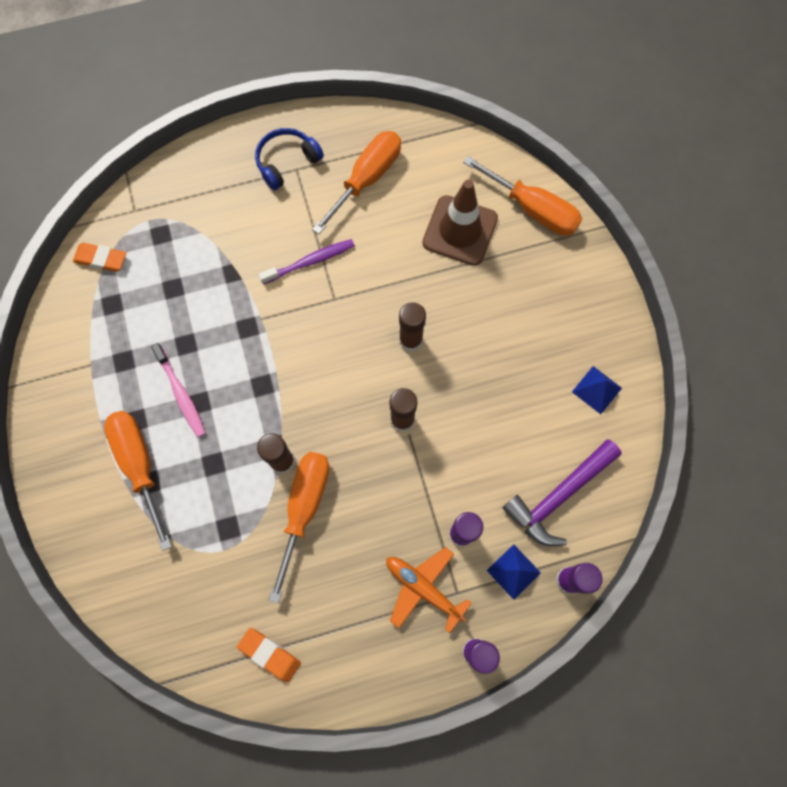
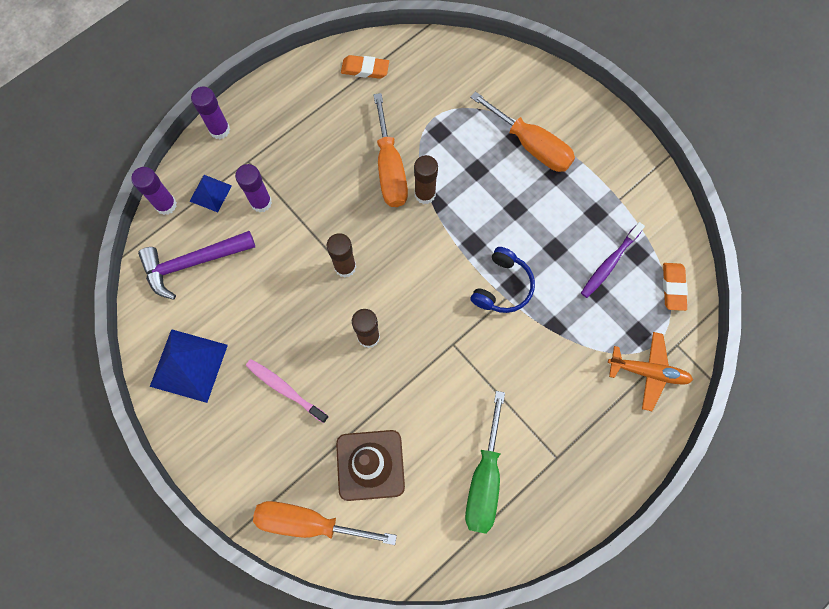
camera: 155 degrees right, 0 degrees up
(101, 259) = (673, 287): orange eraser -> orange eraser turned 75 degrees counterclockwise
(181, 394) = (533, 209): pink toothbrush -> pink toothbrush (285, 389)
(287, 162) = (570, 461): blue headphones -> blue headphones (502, 286)
(310, 261) = (492, 369): purple toothbrush -> purple toothbrush (609, 263)
(367, 179) = (484, 479): orange screwdriver -> green screwdriver
(423, 588) = (275, 154): orange plane -> orange plane (648, 372)
(559, 496) = (193, 263): purple hammer -> purple hammer turned 135 degrees counterclockwise
(596, 390) = (189, 365): blue pyramid -> blue pyramid, size x1.79

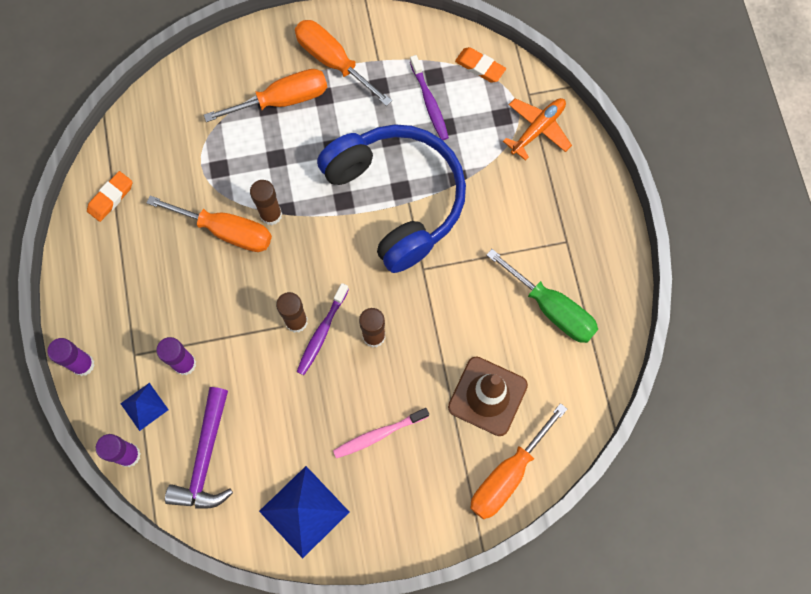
camera: 60 degrees left, 0 degrees up
(347, 293) = (322, 332): none -> purple toothbrush
(502, 286) = (397, 199): blue headphones -> blue headphones, size x2.24
(593, 164) = (333, 61): none -> orange screwdriver

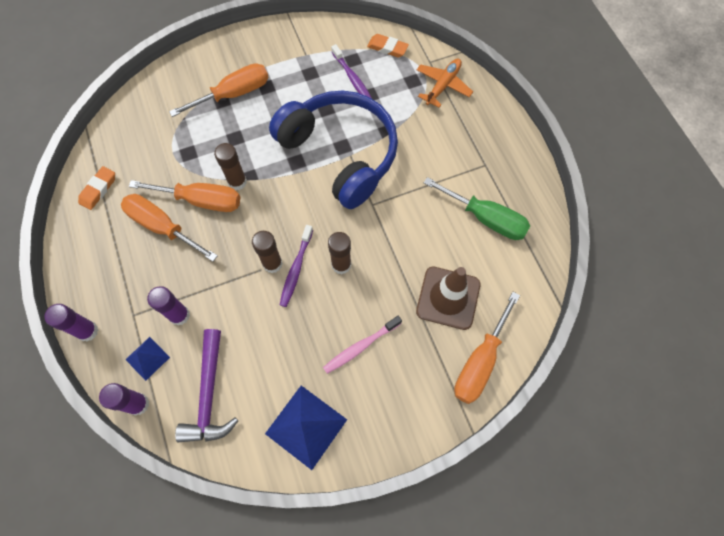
camera: 10 degrees left, 5 degrees down
(333, 61) = (270, 60): orange screwdriver -> orange screwdriver (162, 227)

